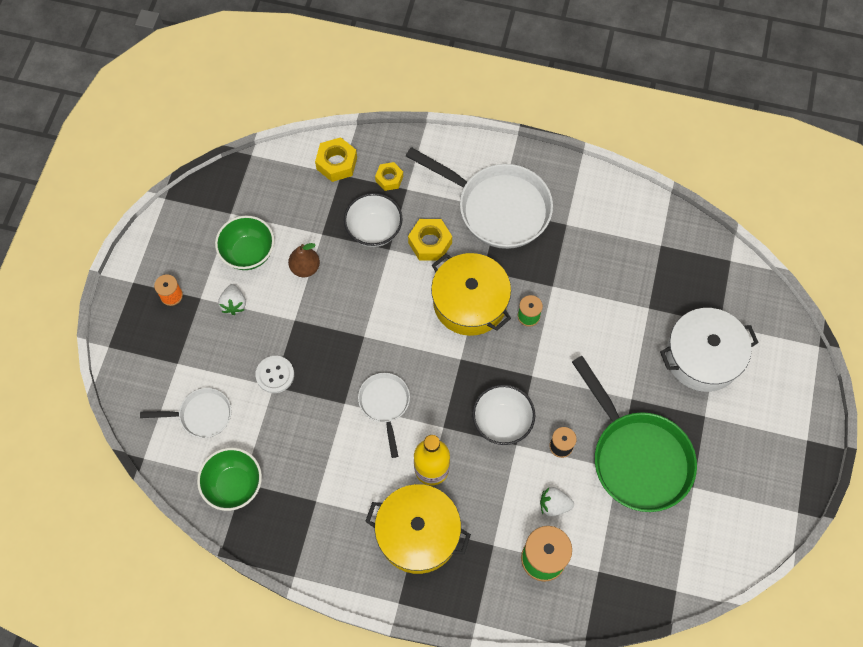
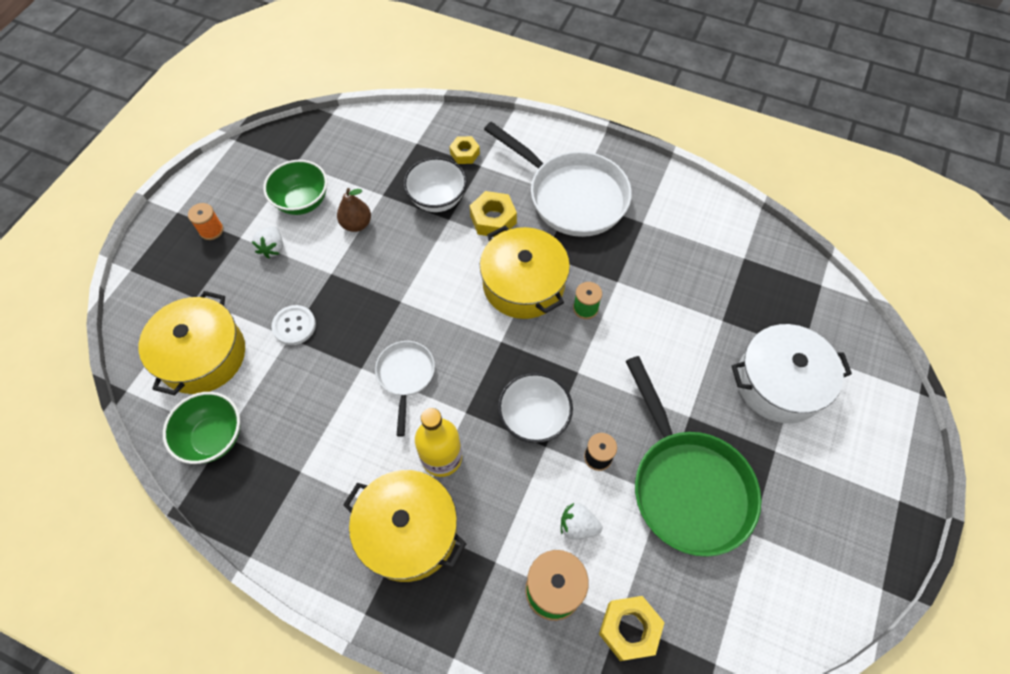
camera: 10 degrees right, 5 degrees down
(201, 415) = (203, 355): white pan -> yellow pot
(337, 163) = (415, 132): yellow nut -> yellow nut (629, 629)

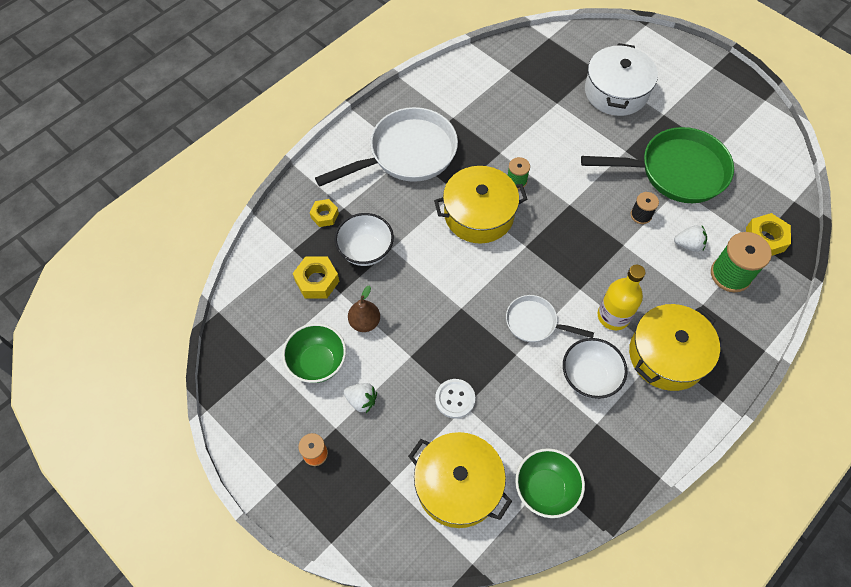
camera: 70 degrees left, 0 degrees up
(493, 219) = (406, 216): yellow nut -> yellow nut (317, 281)
(534, 418) = (599, 245): white bowl -> white bowl (589, 377)
(578, 526) = (688, 244): white strawberry -> white strawberry turned 120 degrees counterclockwise

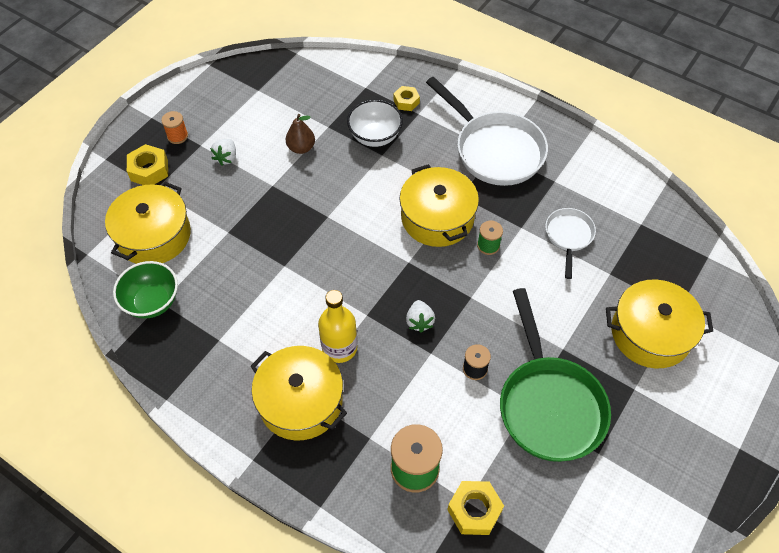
camera: 80 degrees right, 5 degrees down
(317, 281) = (337, 109): yellow nut -> yellow nut (149, 170)
(317, 362) = (258, 123): green bowl -> none
(455, 399) = (234, 223): white button -> none
(535, 323) = (321, 278): white pan -> white pan (568, 237)
(589, 377) = (267, 330): white bowl -> none
(616, 92) = (650, 333): white pot -> yellow pot
(688, 244) = (446, 421): white strawberry -> white strawberry (419, 321)

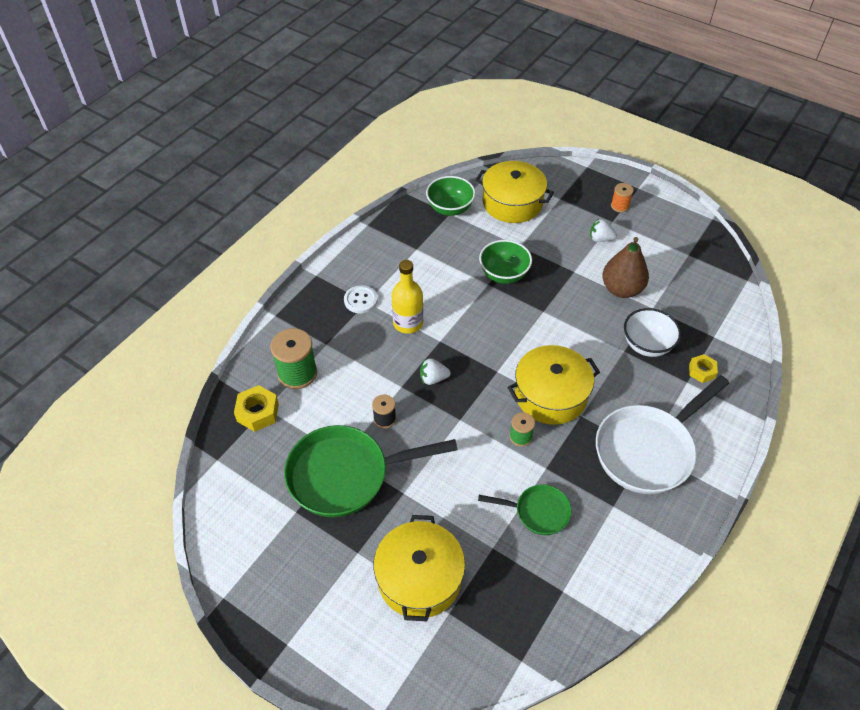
camera: 90 degrees right, 5 degrees down
(149, 170) = (579, 193): yellow nut -> none
(271, 249) = (504, 274): none -> green bowl
(301, 148) = (621, 289): brown pear -> brown pear, size x1.60
(301, 401) = (360, 300): yellow pot -> white button
(568, 237) = (537, 512): white pan -> green pan

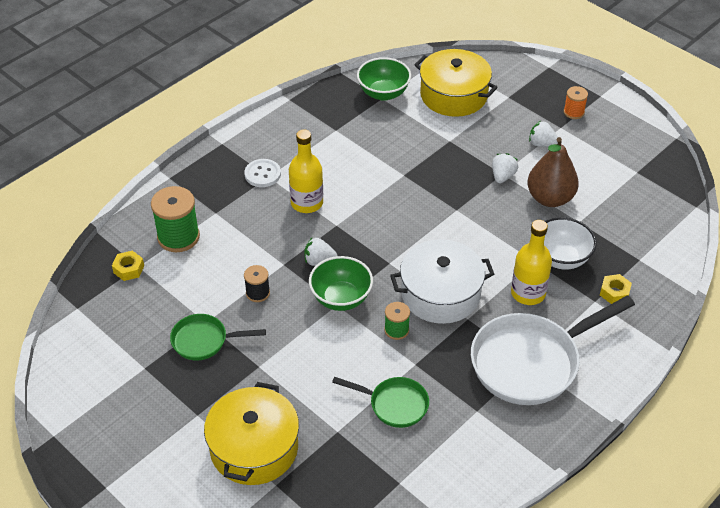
camera: 10 degrees right, 5 degrees down
(257, 412) = (128, 269): yellow nut -> yellow nut, size x0.66
(346, 475) = (204, 341): green pan -> green pan, size x0.52
(504, 274) = (423, 167): green bowl -> green bowl (341, 298)
(550, 395) = (440, 294): yellow pot -> white pot
(575, 274) = (503, 176): none -> white strawberry
(627, 383) = (528, 293): none -> yellow bottle

